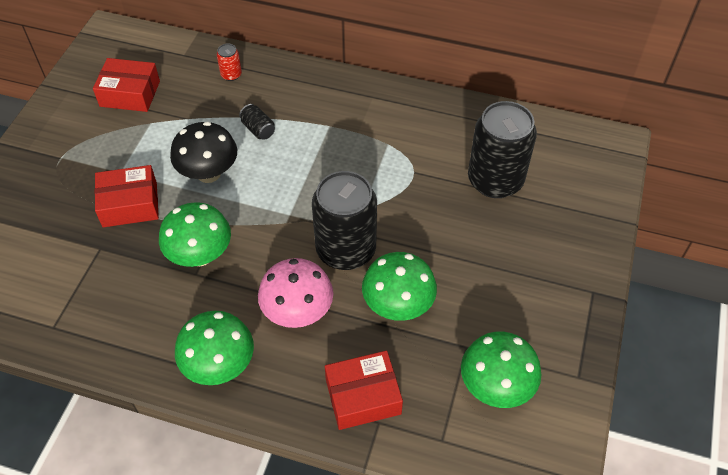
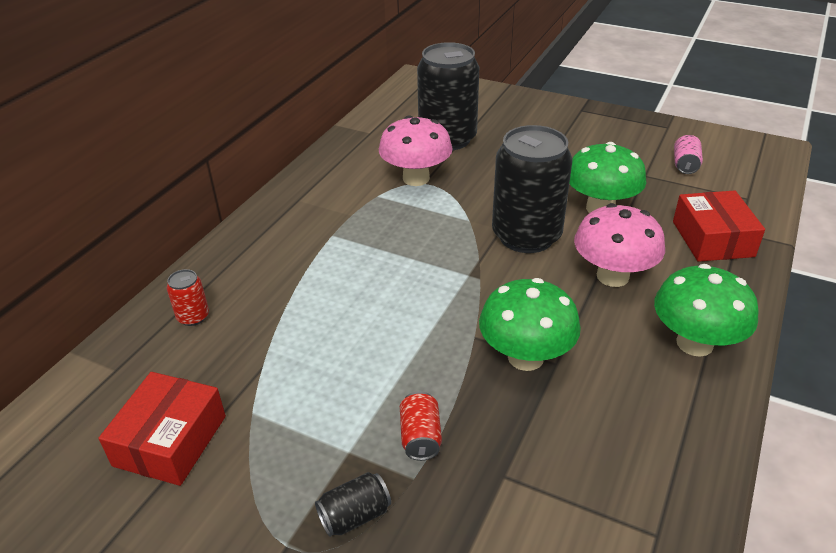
camera: 80 degrees left, 15 degrees down
(130, 204) = (420, 437): red box -> red can
(208, 173) = (381, 346): black mushroom -> none
(258, 129) = (314, 294): black can -> black can (355, 515)
(419, 166) = (416, 178): none -> pink mushroom
(495, 386) = (685, 165): green mushroom -> pink can

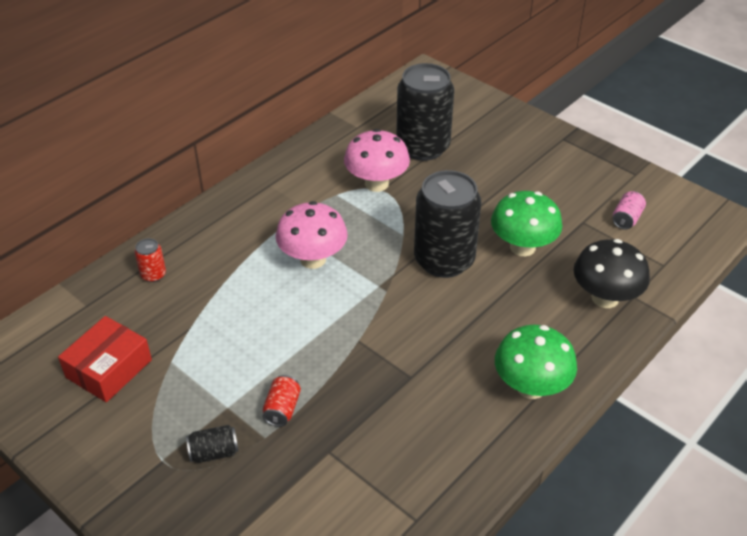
camera: 15 degrees right, 5 degrees up
(525, 357) = (389, 366): green mushroom -> none
(612, 276) = (497, 313): pink mushroom -> pink mushroom (313, 259)
(712, 239) = (605, 298): red box -> black mushroom

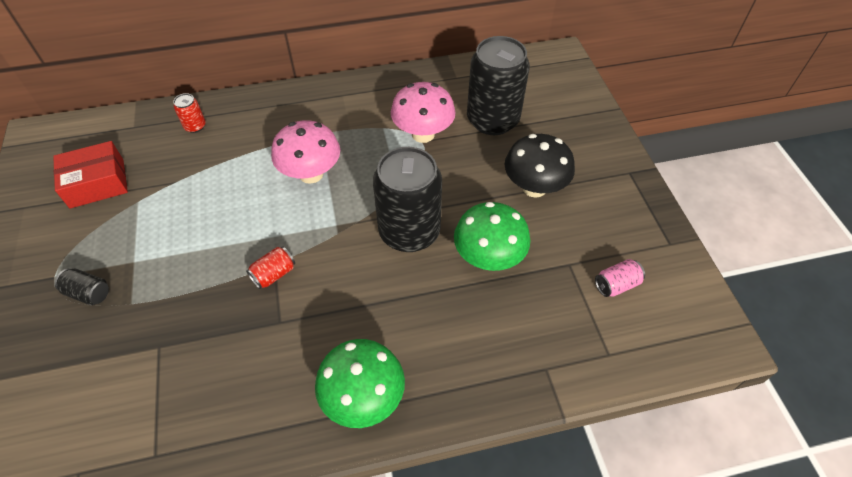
camera: 35 degrees right, 10 degrees up
(282, 409) = (165, 288): red can -> red can (274, 274)
(605, 298) = (516, 353): black mushroom -> black mushroom (534, 187)

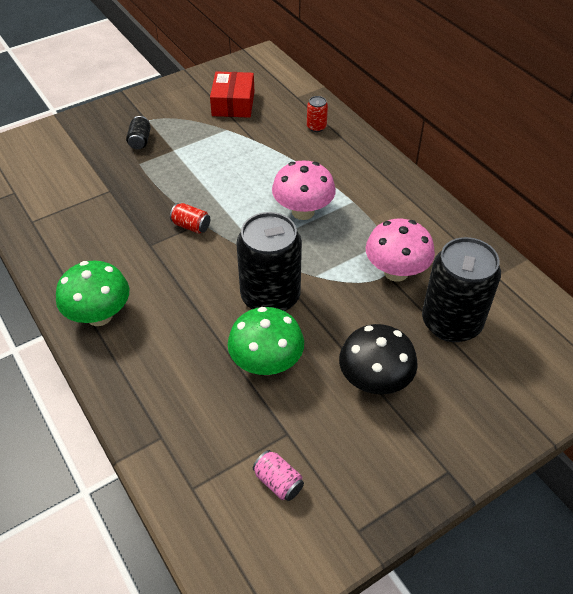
camera: 70 degrees right, 5 degrees down
(97, 183) = (233, 103): red box -> red box turned 45 degrees clockwise

